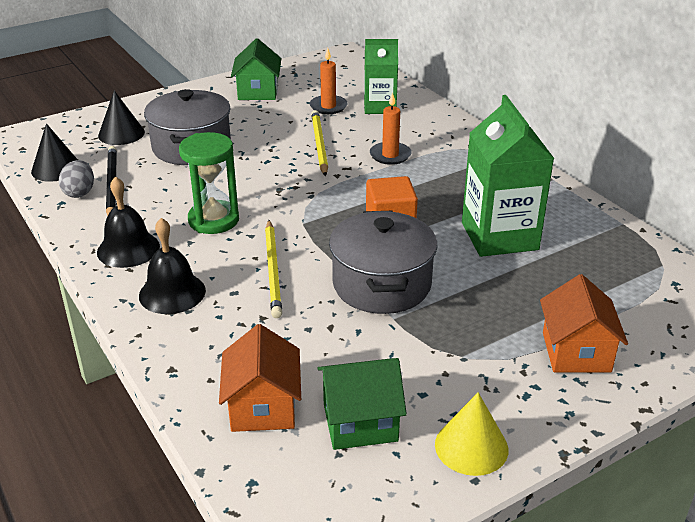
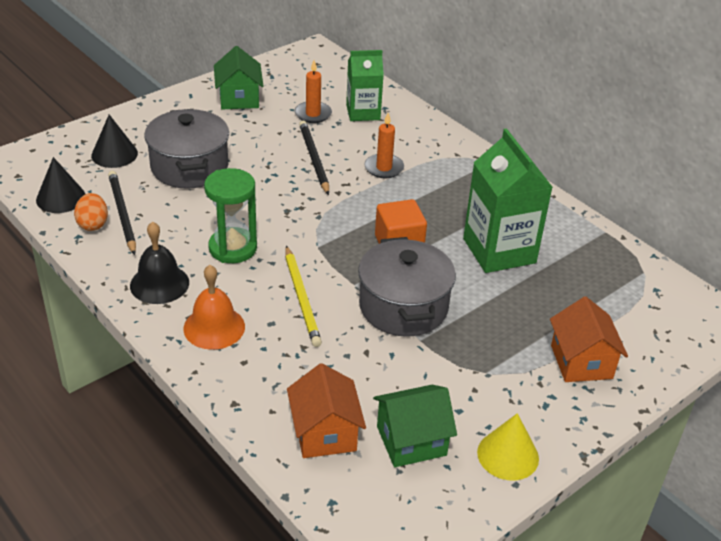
camera: 10 degrees left, 5 degrees up
(79, 192) = (93, 224): grey egg -> orange egg
(172, 293) = (214, 327): black bell -> orange bell
(319, 144) = (314, 159): yellow pencil -> black pencil

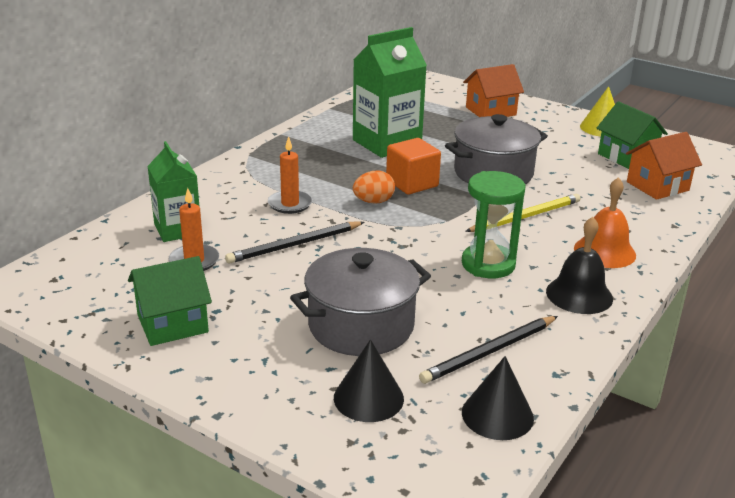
camera: 105 degrees left, 10 degrees down
(93, 224) = (526, 369): orange egg -> orange egg (373, 202)

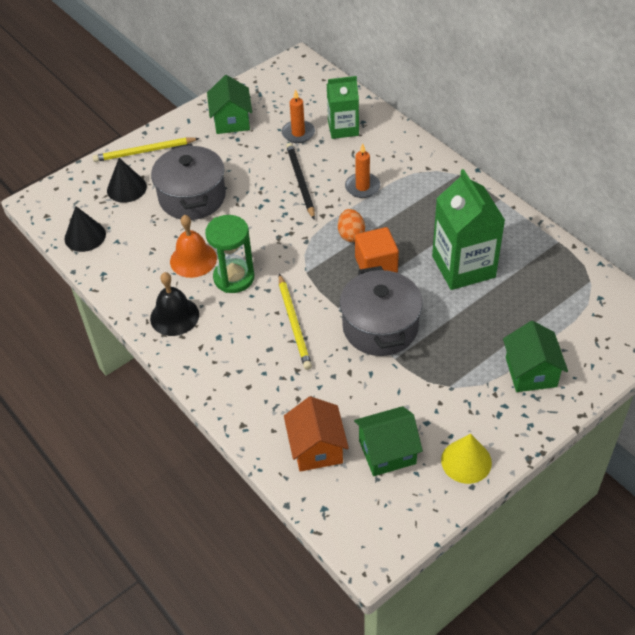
camera: 110 degrees right, 20 degrees up
(271, 401) = (144, 151): none -> yellow pencil
(489, 352) = (138, 249): black pencil -> none
(491, 111) = (531, 372): orange house -> green house
(604, 251) = (222, 355): orange bell -> orange bell (193, 259)

